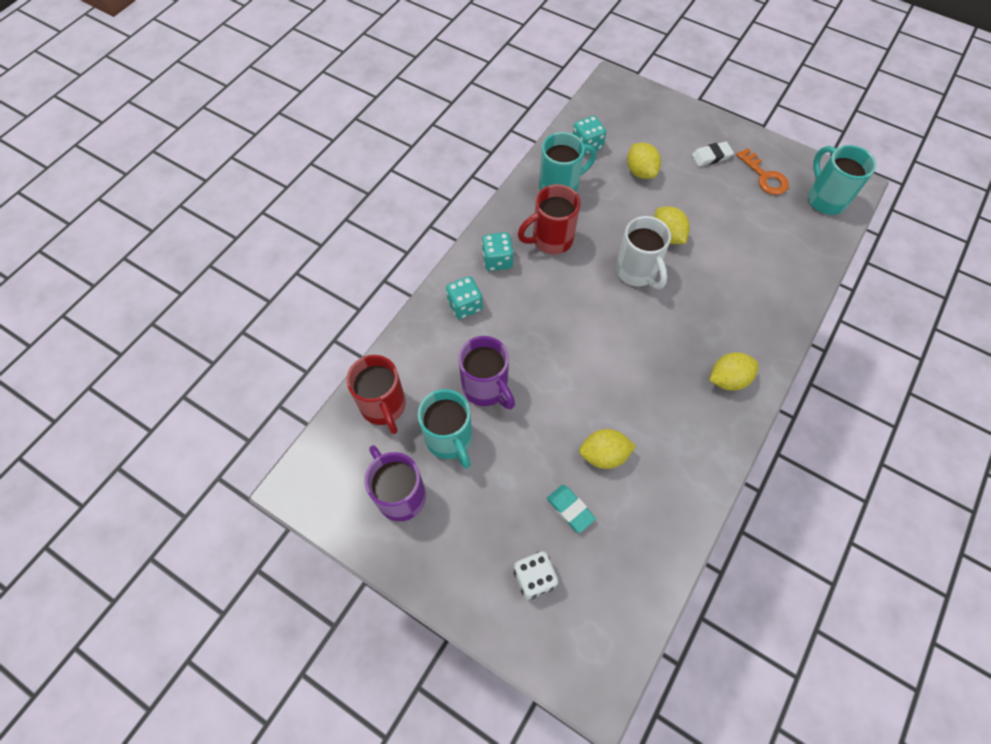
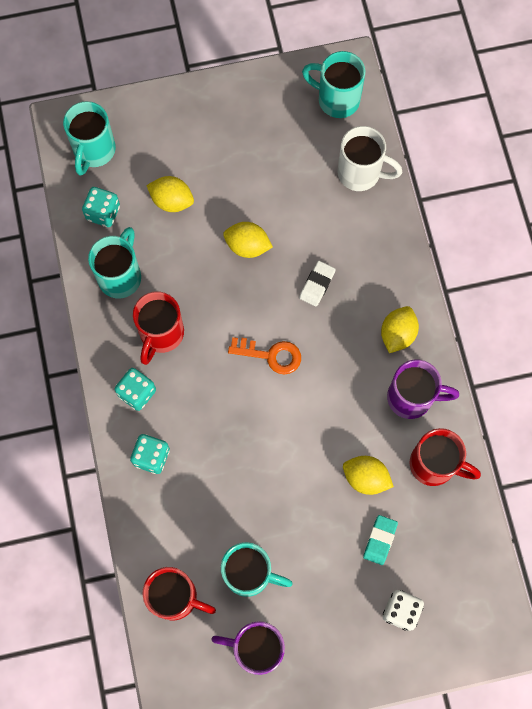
camera: 45 degrees left, 10 degrees up
(486, 388) = (235, 508): purple mug -> purple mug (412, 398)
(570, 509) = (380, 540): turquoise eraser -> turquoise eraser turned 75 degrees counterclockwise
(603, 455) = (365, 478): yellow lemon -> yellow lemon turned 75 degrees clockwise
(617, 109) = (94, 151): none -> turquoise mug
(637, 272) = (254, 302): white mug -> white mug (360, 173)
(669, 495) = (434, 464): none -> red mug
(711, 156) = (215, 133): white eraser -> white eraser (317, 285)
(764, 176) = (273, 117): orange key -> orange key (270, 355)

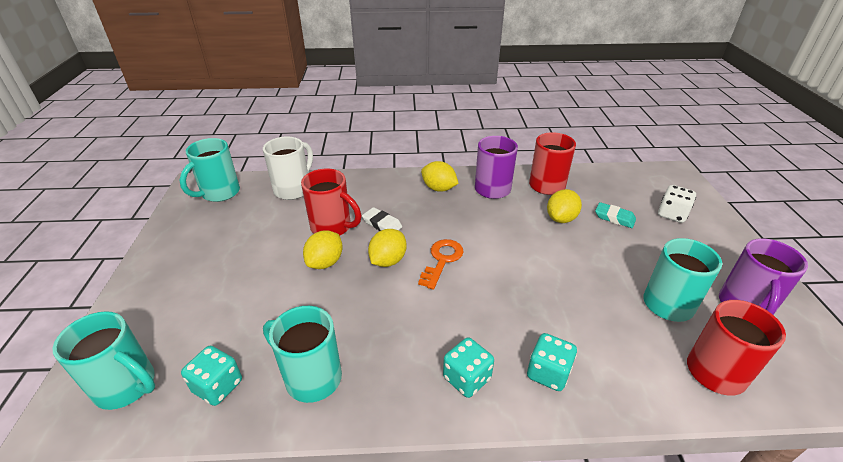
camera: 80 degrees left, 35 degrees down
(161, 334) = (398, 345): red mug -> red mug (332, 227)
(172, 201) = (243, 315): yellow lemon -> yellow lemon (388, 261)

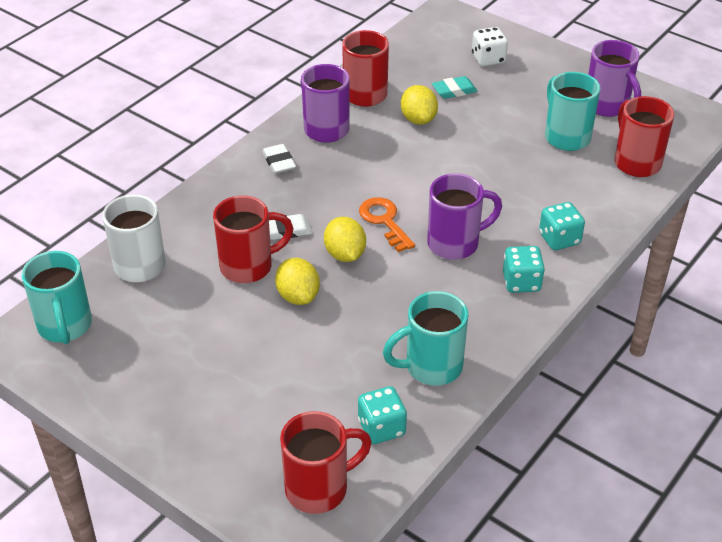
camera: 50 degrees left, 5 degrees up
(127, 386) = (319, 488): turquoise mug -> red mug
(439, 188) = (279, 162): yellow lemon -> white eraser
(463, 309) = (455, 243): none -> purple mug

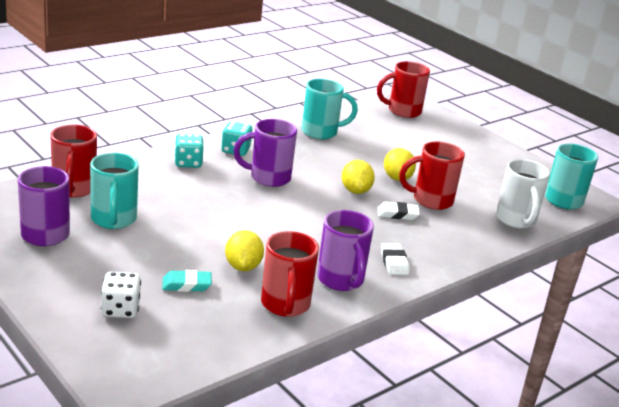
camera: 170 degrees left, 15 degrees down
(381, 428) = (361, 120): turquoise dice -> none
(385, 221) = (316, 201): orange key -> none

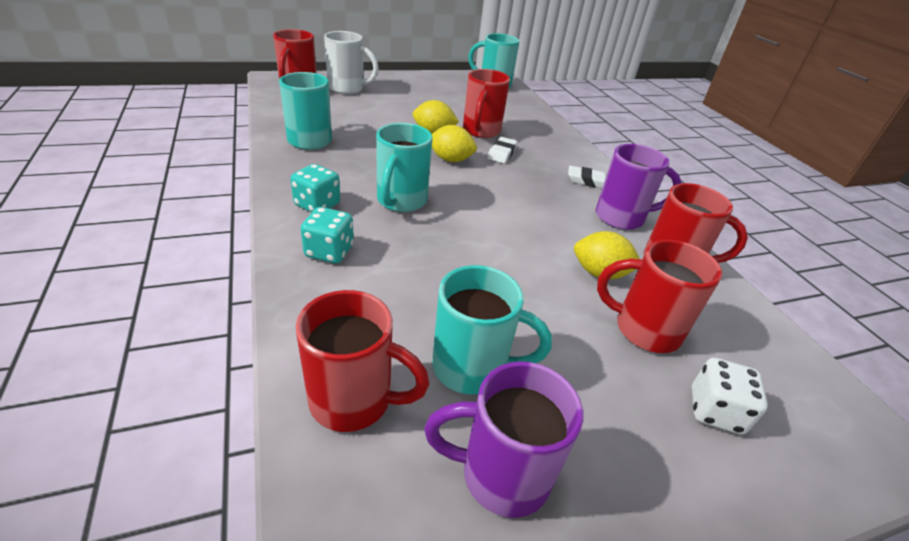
camera: 70 degrees left, 10 degrees up
(186, 285) = (644, 330): turquoise eraser -> red mug
(268, 178) = (401, 201): purple mug -> turquoise mug
(516, 220) = (522, 110): white mug -> white mug (347, 88)

